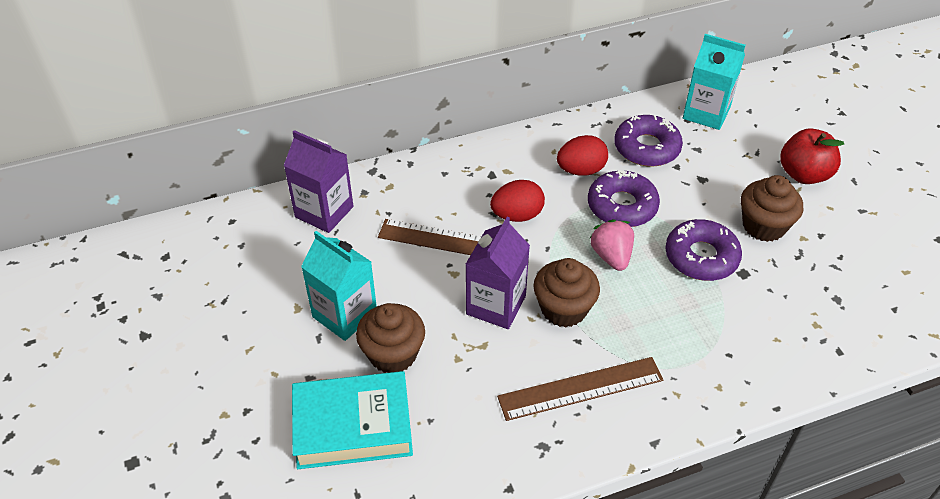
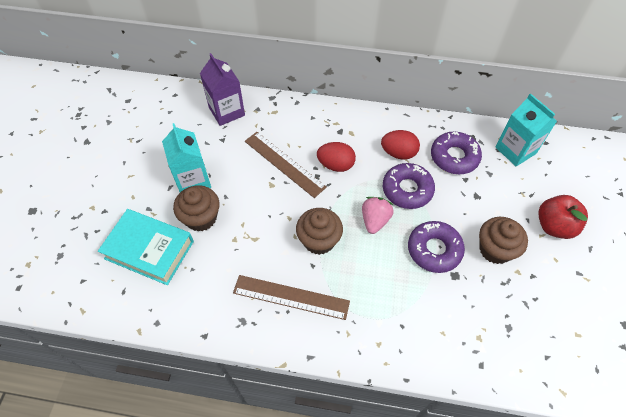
camera: 30 degrees right, 10 degrees up
(496, 305) = (280, 217): purple carton -> none

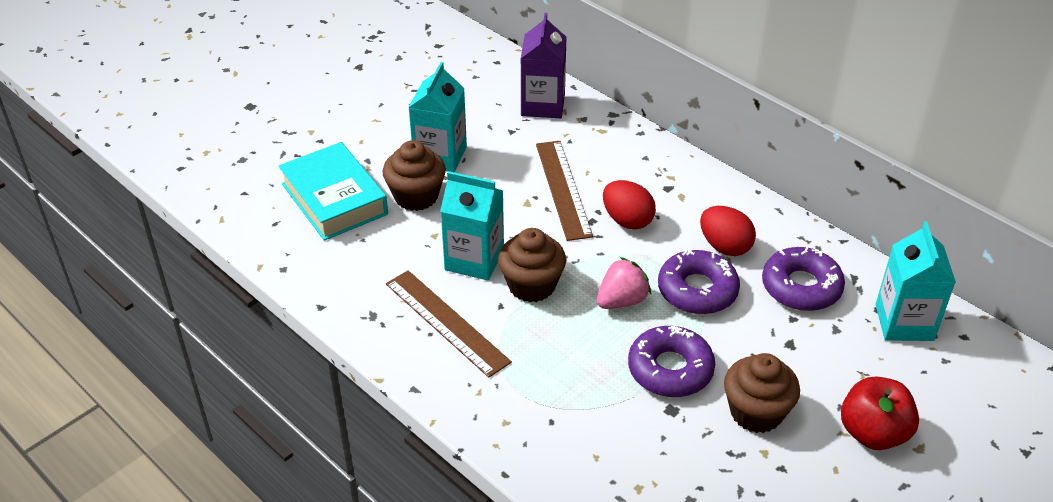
camera: 35 degrees right, 15 degrees down
(272, 242) = (474, 260): none -> turquoise carton

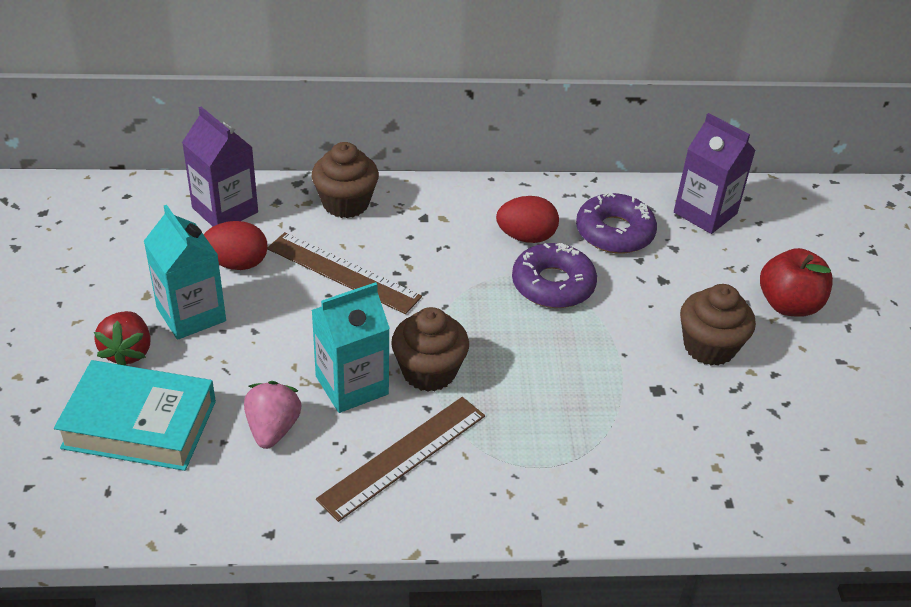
camera: 50 degrees left, 0 degrees up
(379, 155) = (128, 352): none -> red strawberry
(416, 196) = (219, 366): brown cupcake -> brown cupcake (346, 203)
(446, 322) = (403, 457): brown ruler -> brown ruler turned 45 degrees counterclockwise
(621, 300) = (512, 332): pink strawberry -> pink strawberry (273, 429)
(627, 220) = (429, 264): red egg -> red egg (237, 263)
(670, 369) = (616, 360): purple donut -> none
(904, 322) = (705, 213): turquoise carton -> purple carton

